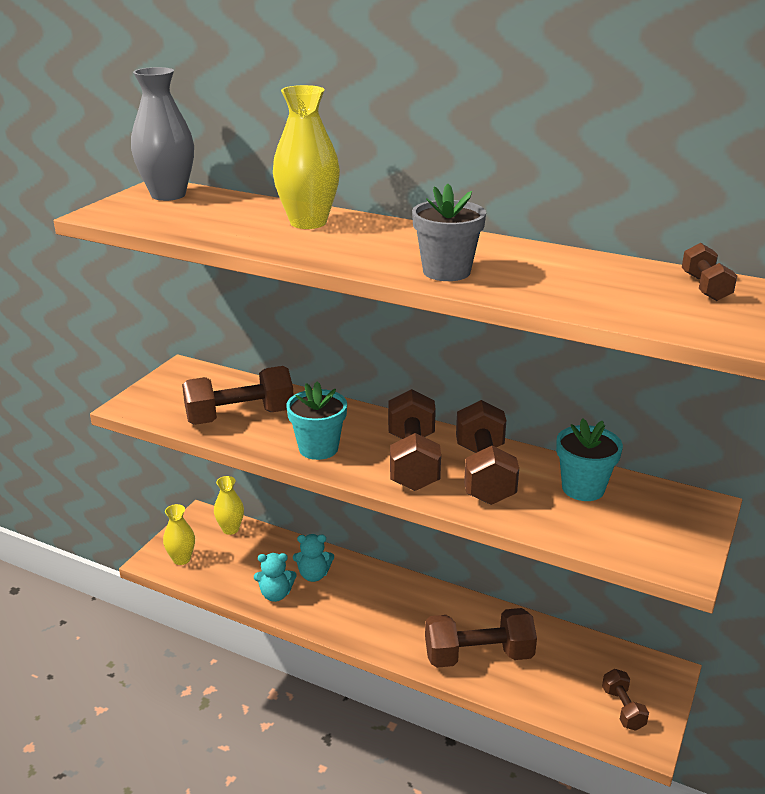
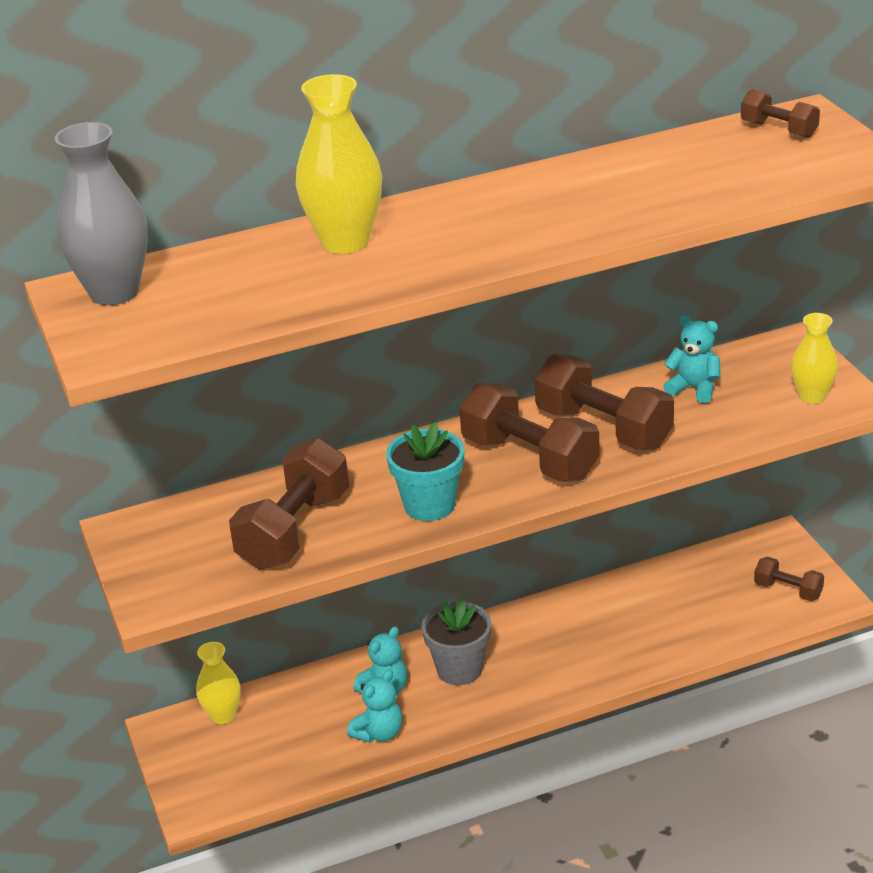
camera: 45 degrees left, 5 degrees up
(181, 559) = (223, 781): yellow vase -> yellow vase (812, 396)
(446, 271) = (581, 221): grey flower pot -> grey flower pot (459, 669)
(478, 655) = (632, 638): brown dumbbell -> none
(583, 488) = (694, 388): turquoise flower pot -> turquoise teddy bear

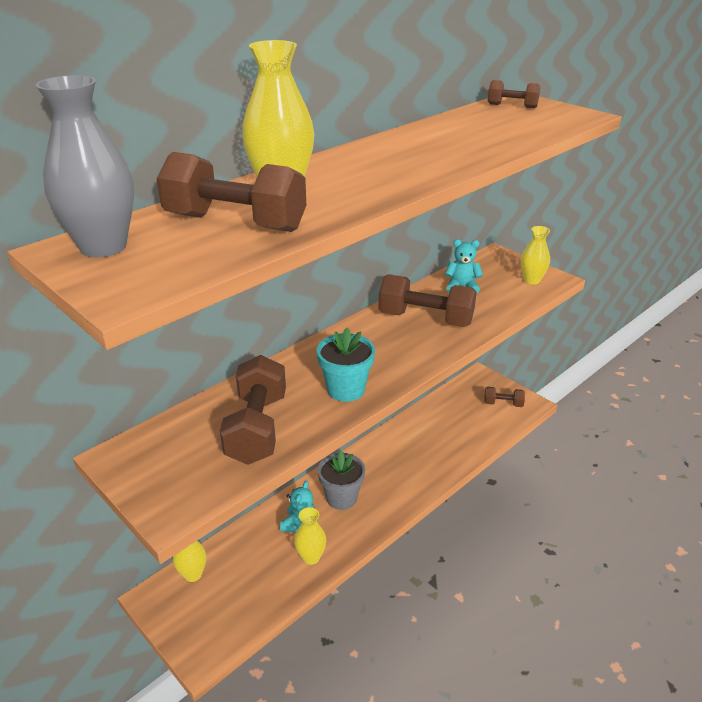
camera: 25 degrees left, 0 degrees up
(379, 733) = (311, 557): turquoise teddy bear -> yellow vase
(530, 458) = (392, 345): brown dumbbell -> brown dumbbell (235, 223)

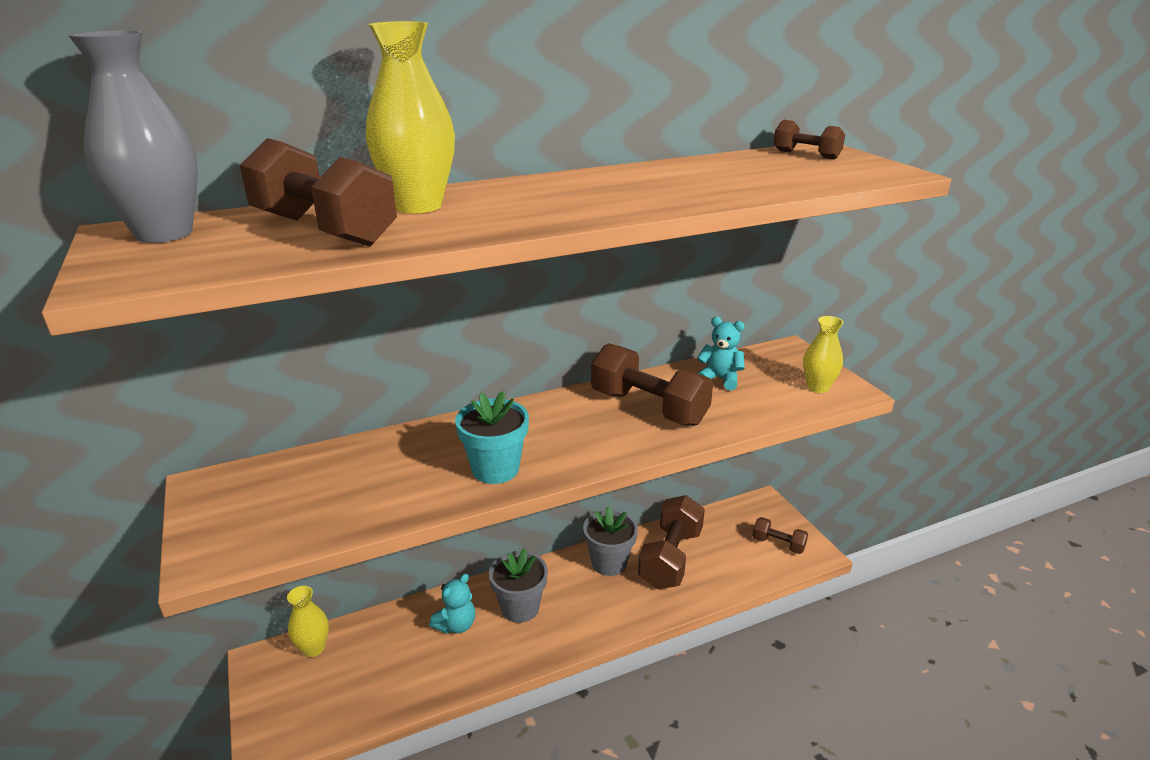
camera: 20 degrees right, 5 degrees down
(257, 428) = (365, 489): brown dumbbell -> brown dumbbell (670, 558)
(311, 557) = (447, 668): yellow vase -> none
(390, 447) = (609, 563): none -> grey flower pot

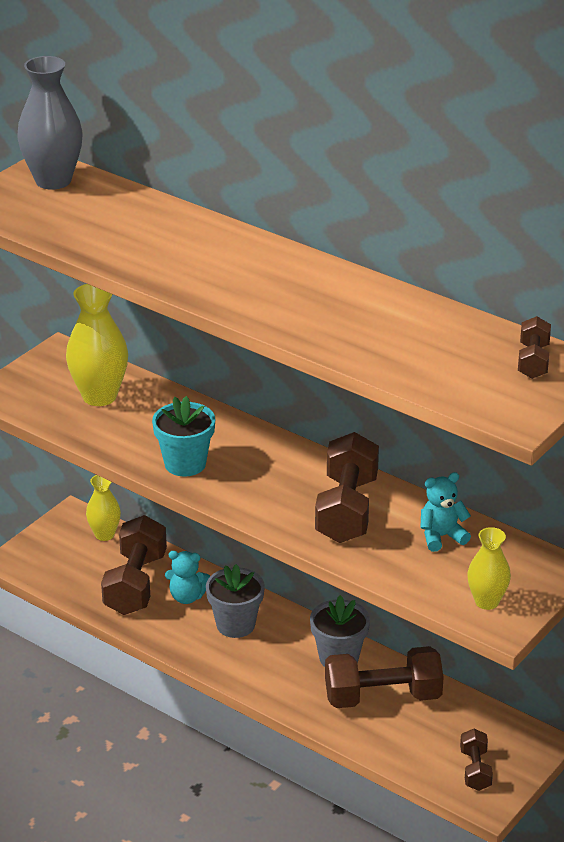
camera: 60 degrees right, 5 degrees up
(324, 230) = (108, 226): brown dumbbell -> brown dumbbell (135, 584)
(418, 206) = (186, 236): yellow vase -> yellow vase (99, 396)
(719, 379) = (441, 536): turquoise teddy bear -> turquoise teddy bear turned 105 degrees counterclockwise

